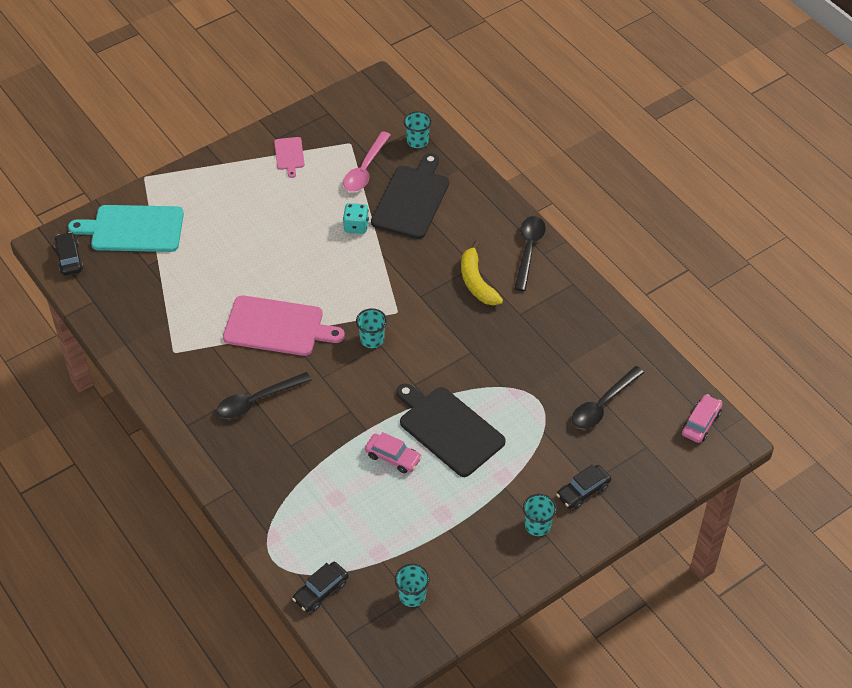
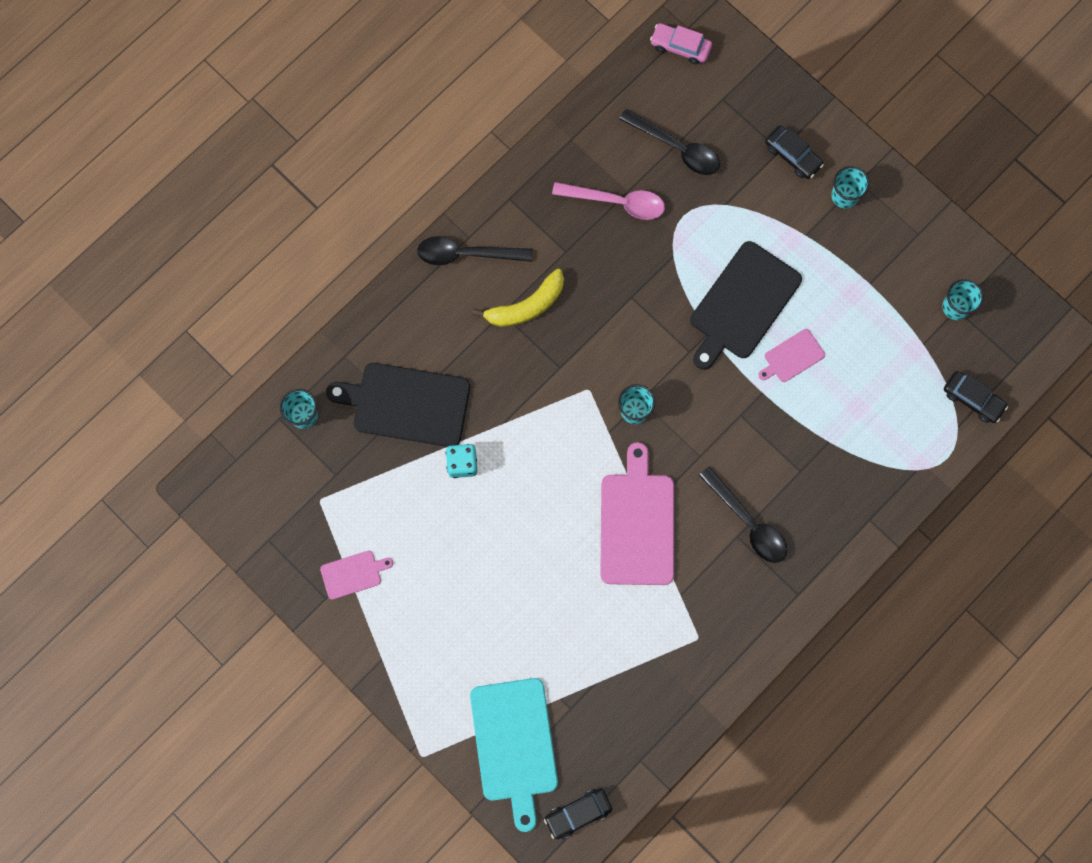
camera: 100 degrees left, 25 degrees up
(365, 169) = (363, 471): pink spoon -> pink spoon (616, 202)
(393, 457) = (792, 357): pink car -> pink cutting board

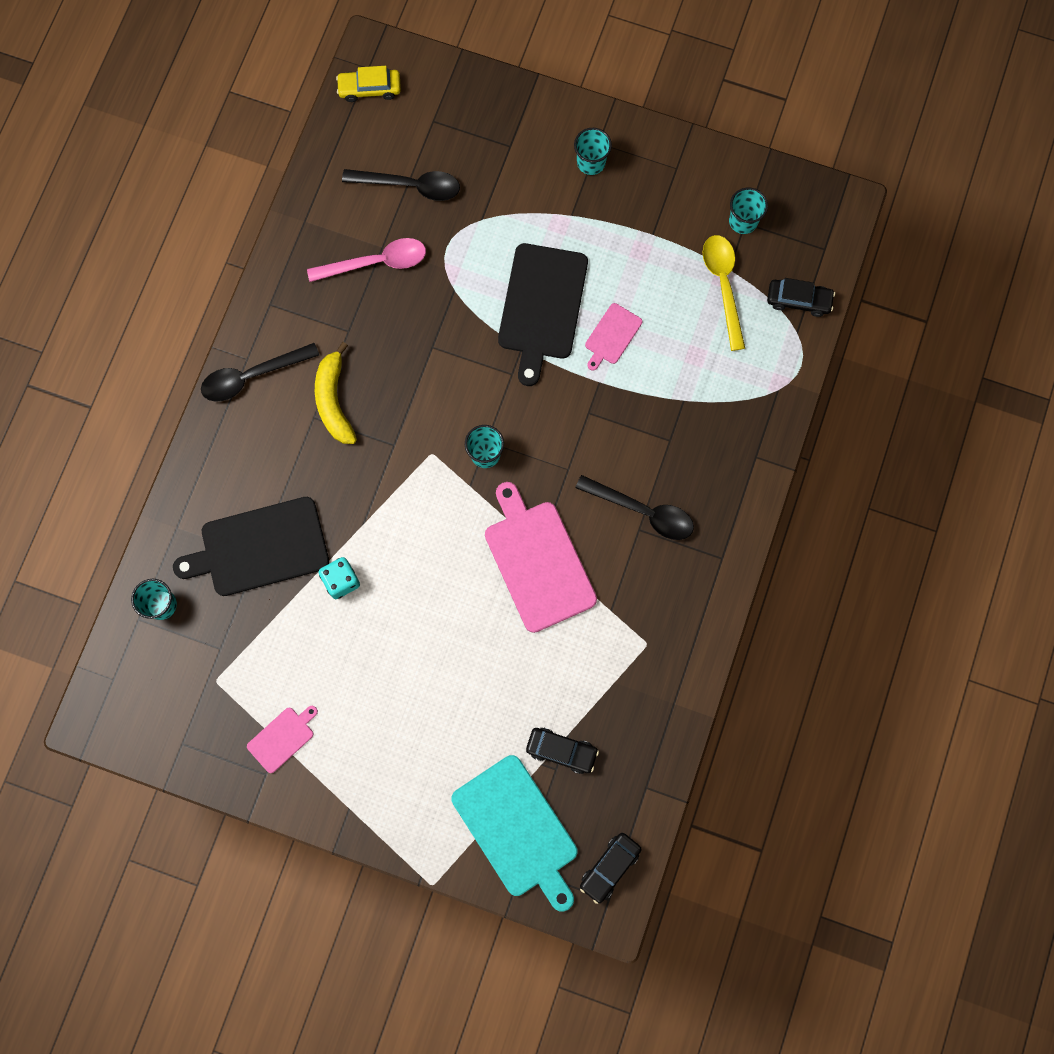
camera: 25 degrees left, 0 degrees up
(526, 306) = (334, 400): yellow banana -> yellow banana turned 135 degrees clockwise
(680, 47) = (369, 88): pink car -> yellow car
(792, 156) = (524, 146): black car -> black car (561, 751)
(911, 356) = (723, 286): none -> yellow spoon

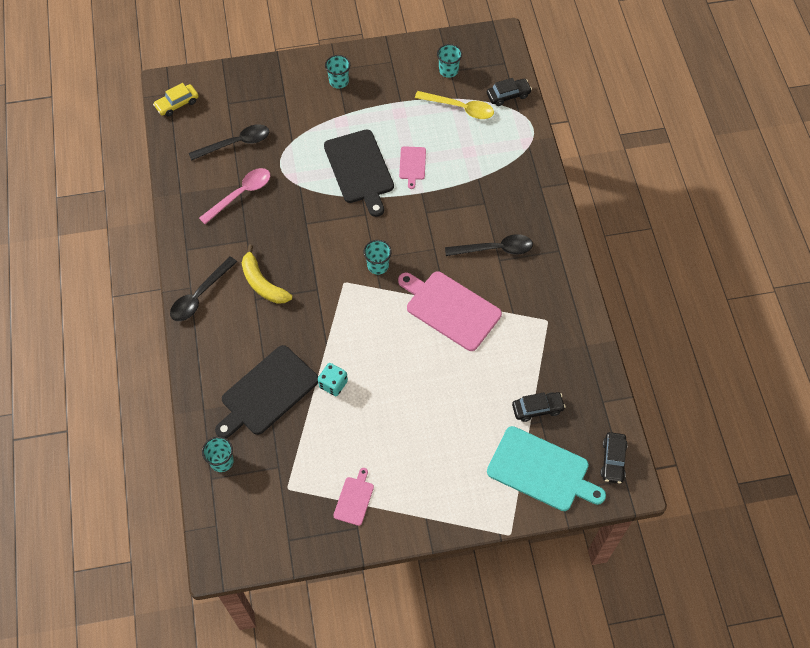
camera: 30 degrees left, 15 degrees down
(723, 286) = (460, 108): yellow spoon -> yellow spoon turned 150 degrees clockwise

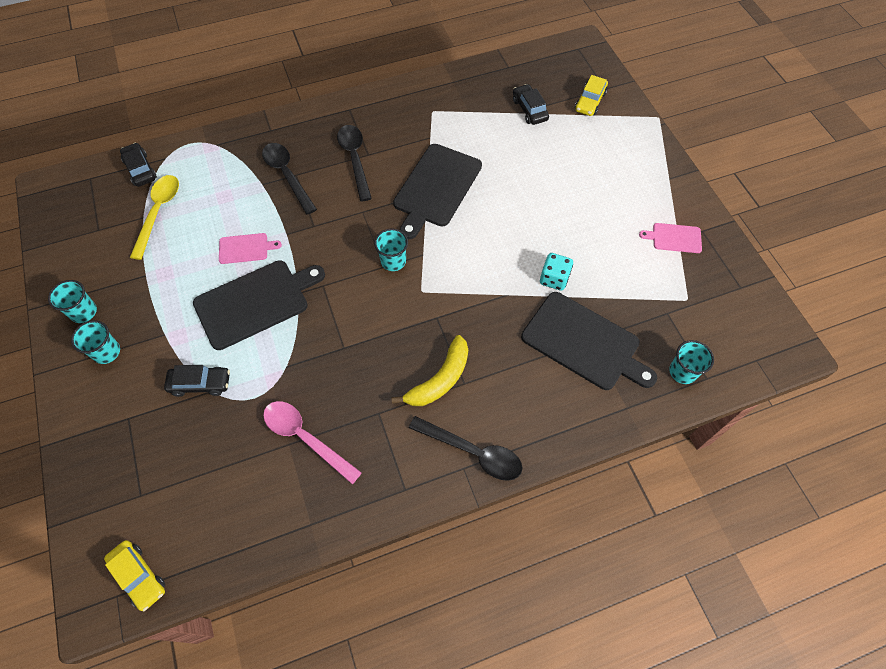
camera: 100 degrees left, 0 degrees up
(236, 143) = (217, 465): black spoon -> black spoon (287, 175)
(448, 70) = (97, 231): turquoise cup -> turquoise cup (83, 312)
(450, 309) = (436, 188): pink cutting board -> black cutting board
(541, 470) = (590, 101): turquoise cutting board -> yellow car
(613, 460) = (563, 57): black car -> black car (200, 384)

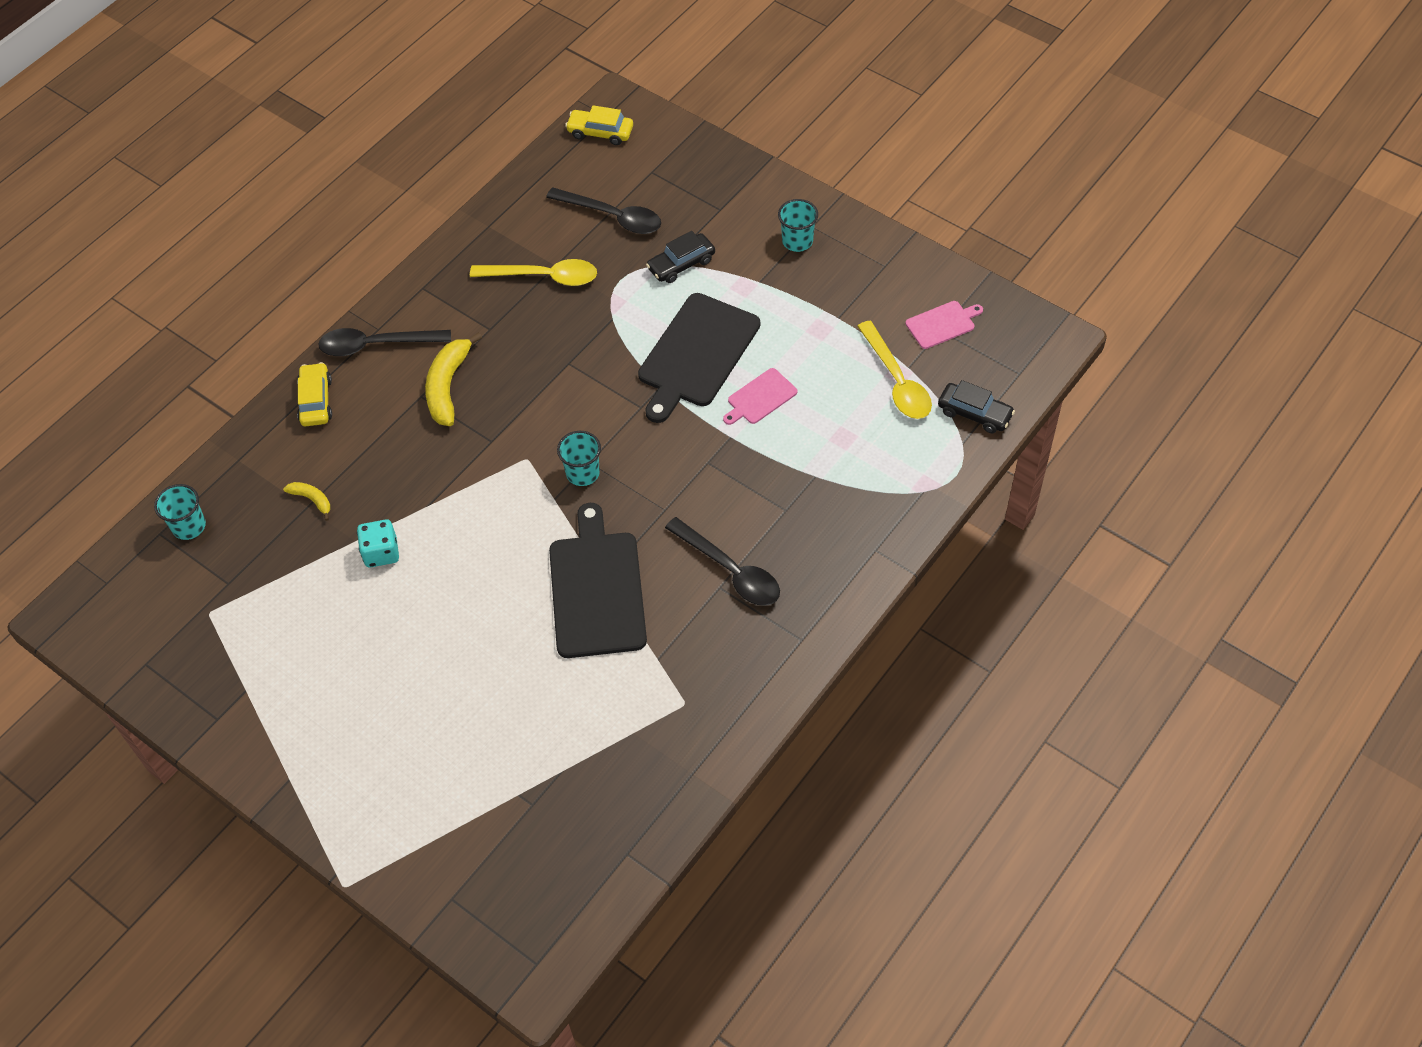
camera: 150 degrees right, 5 degrees down
(83, 312) = (859, 257): turquoise cup -> none
(287, 175) = (795, 503): black spoon -> black spoon (612, 217)
(305, 438) = (543, 277): pink spoon -> yellow spoon
(529, 110) = (546, 787): black car -> none
(584, 343) = (312, 500): black cutting board -> yellow banana
(590, 101) = (463, 856): yellow car -> yellow car (316, 401)
(674, 238) = (251, 687): pink cutting board -> pink cutting board (942, 324)

